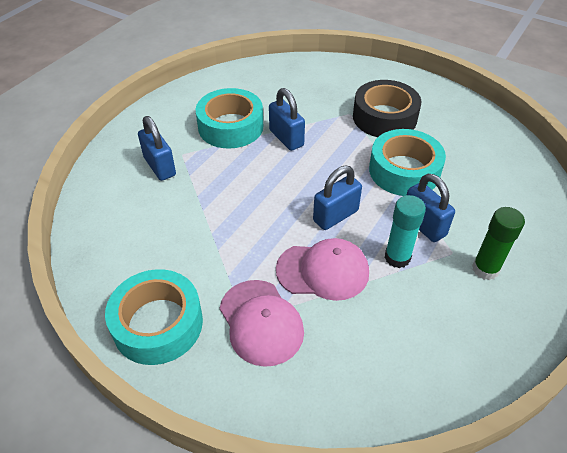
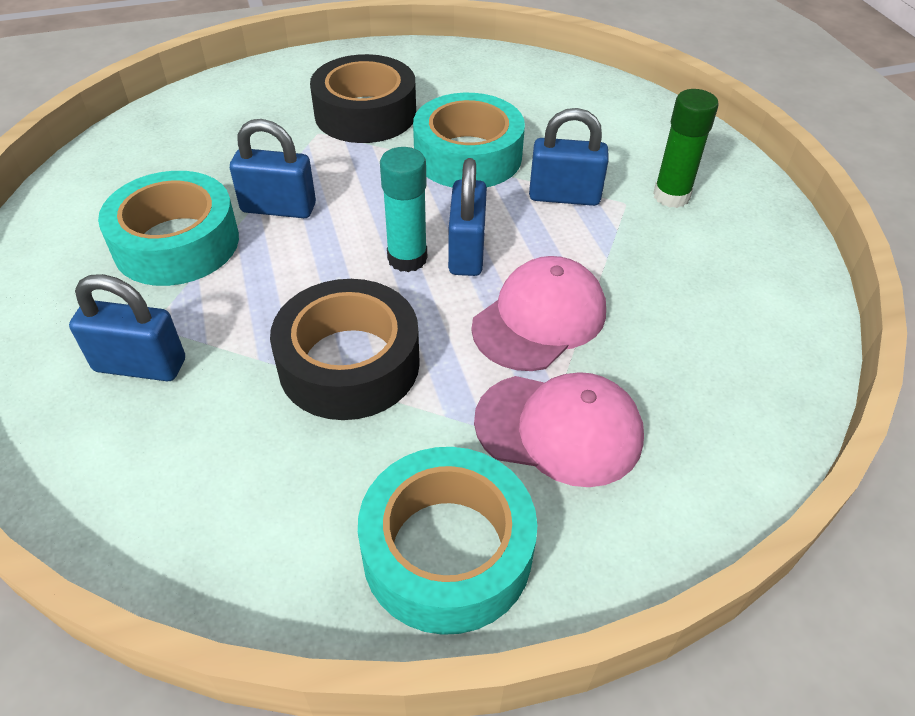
camera: 50 degrees left, 0 degrees up
(223, 224) = (349, 363): none -> black tape
(397, 257) = (587, 246): turquoise glue stick -> turquoise glue stick (407, 258)

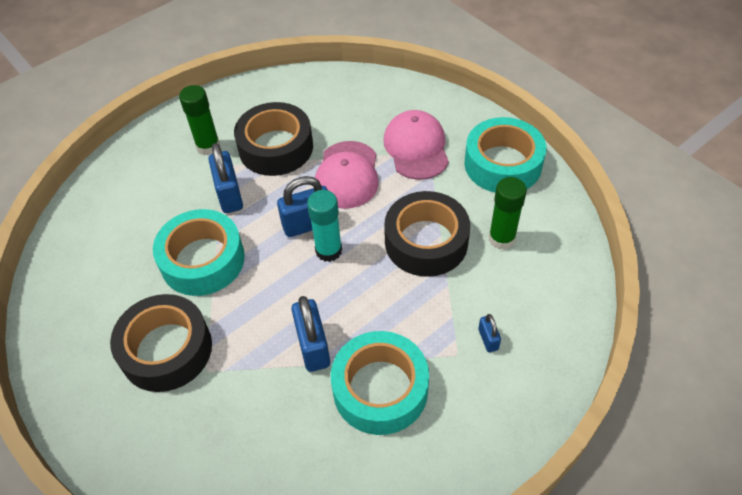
camera: 110 degrees left, 5 degrees up
(140, 365) = (488, 339): blue padlock -> blue padlock, size x0.52
(284, 463) = (501, 239): none -> green glue stick
(539, 318) = (347, 175): pink cap -> pink cap turned 105 degrees counterclockwise
(639, 259) = (276, 147): none -> black tape

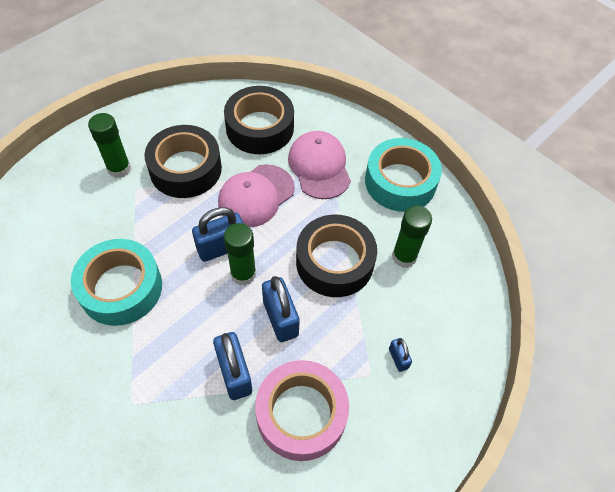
camera: 10 degrees left, 5 degrees up
(166, 350) = (90, 383): black tape -> black tape (260, 128)
(229, 195) = (143, 219): blue padlock -> blue padlock (280, 318)
(328, 251) = (243, 274): turquoise glue stick -> green glue stick
(347, 175) = (256, 196): pink cap -> pink cap turned 45 degrees clockwise
(380, 389) = (301, 414): turquoise tape -> pink tape

